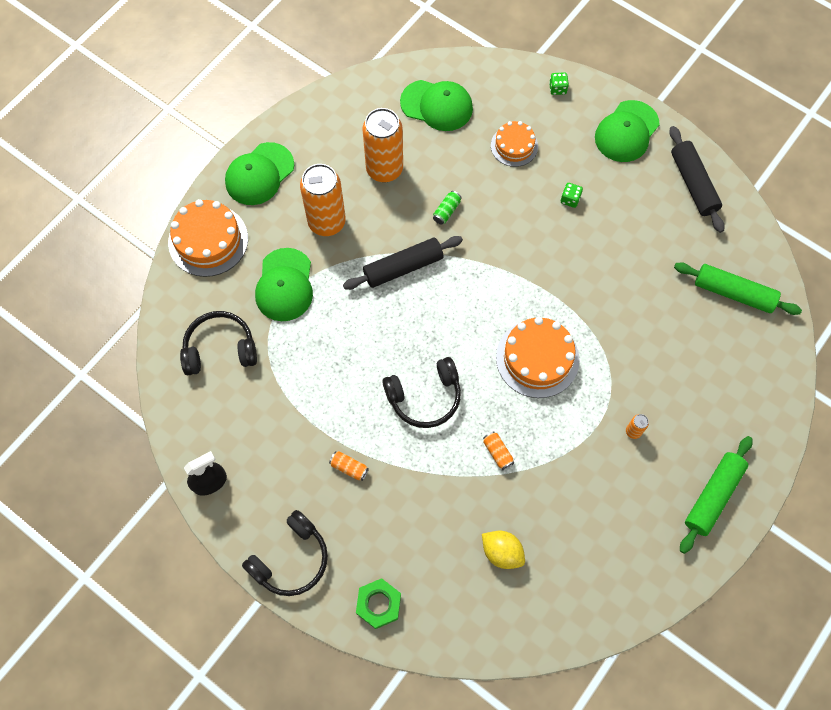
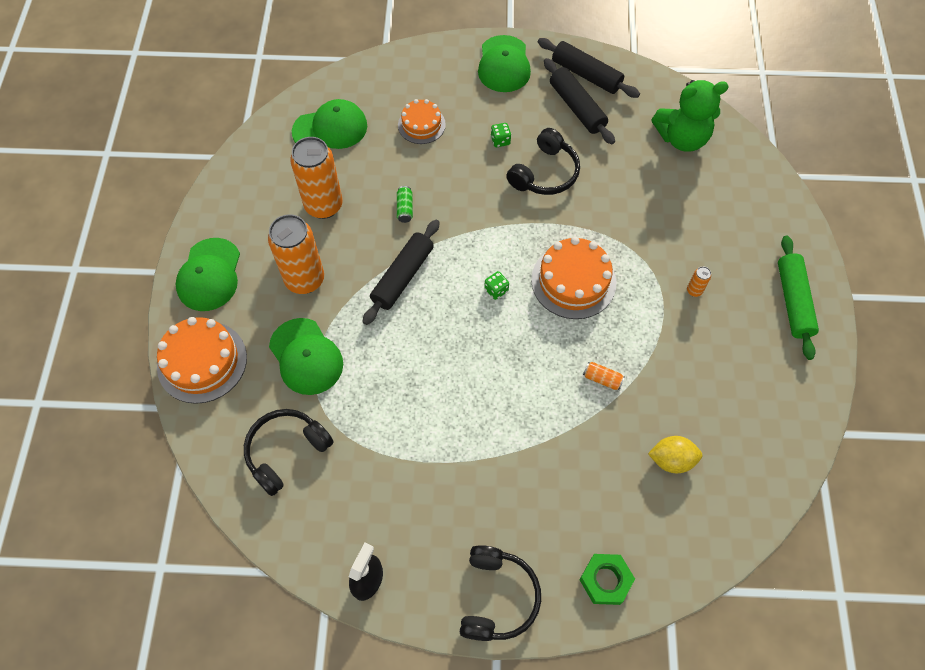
camera: 35 degrees left, 5 degrees down
(349, 468) = (487, 478): orange can -> none
(425, 397) = (505, 373): black headphones -> black headphones (545, 173)
(557, 89) = (422, 61): green dice -> green dice (496, 290)
(661, 209) = (577, 107): none -> black rolling pin
(733, 293) = (682, 138): green rolling pin -> green teddy bear

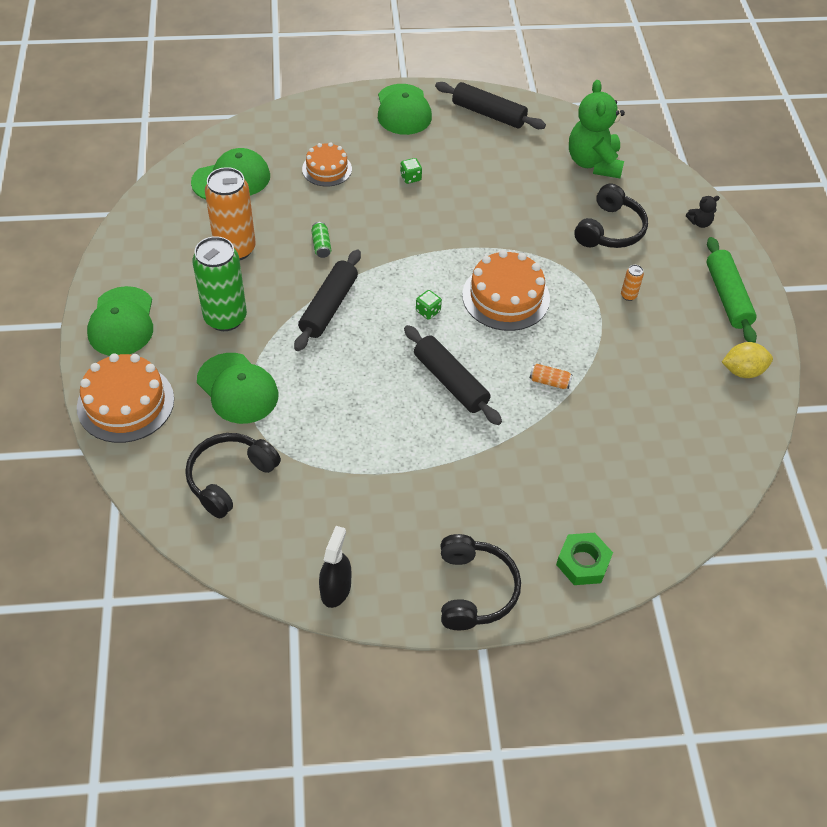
camera: 10 degrees left, 10 degrees down
(305, 279) = (225, 318): orange can -> green can
(545, 173) = (461, 203): black headphones -> black headphones (610, 229)
(577, 107) = (484, 143): black rolling pin -> black rolling pin (451, 381)
(671, 460) = (631, 447): yellow lemon -> yellow lemon (742, 371)
(682, 138) = (593, 163): green teddy bear -> green teddy bear turned 105 degrees clockwise
(778, 215) = (699, 223): none -> black teddy bear

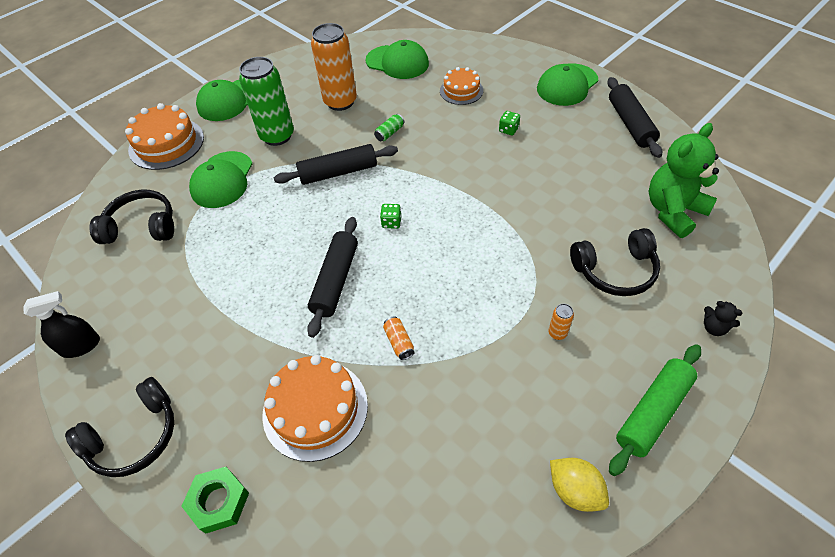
camera: 55 degrees right, 0 degrees up
(506, 297) = (458, 255): orange cake -> orange cake (315, 409)

